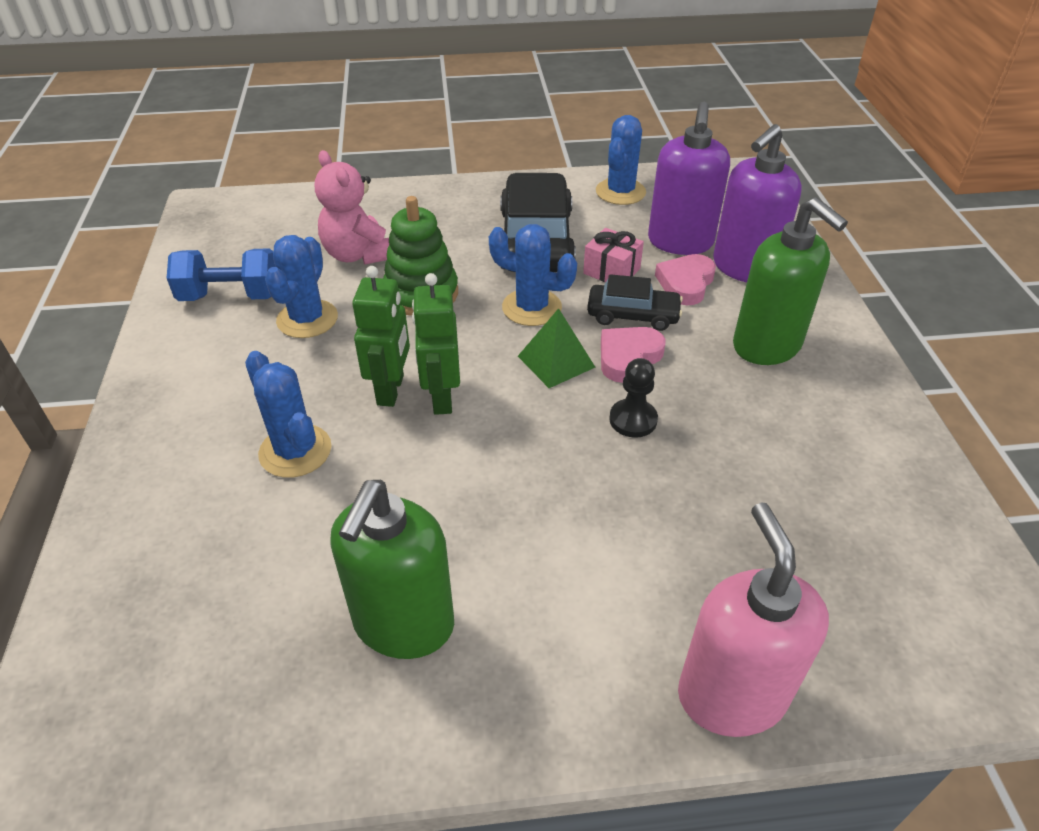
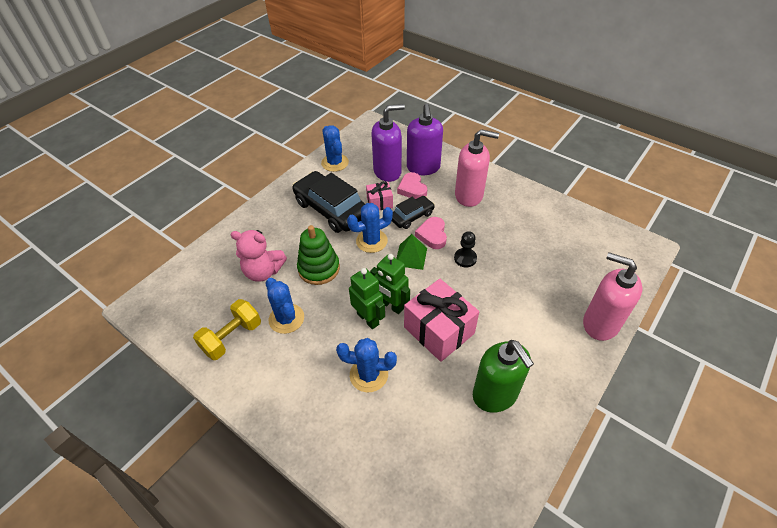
camera: 45 degrees left, 5 degrees up
(231, 296) = (232, 337): blue dumbbell -> yellow dumbbell
(455, 476) = (439, 330): none -> pink gift
(680, 242) = (387, 171): purple soap dispenser -> purple soap dispenser turned 75 degrees counterclockwise
(767, 346) = (469, 195): green soap dispenser -> pink soap dispenser

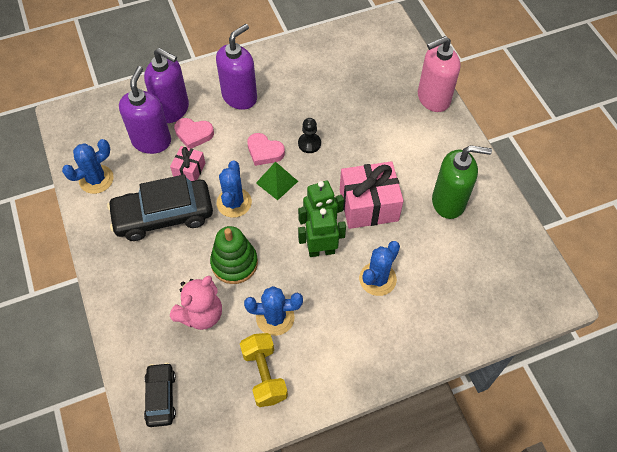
camera: 60 degrees left, 10 degrees up
(335, 163) = (96, 179): blue cactus -> blue cactus turned 45 degrees counterclockwise
(412, 216) = (229, 154): black car -> black car (161, 397)
(469, 195) = (240, 97): pink soap dispenser -> purple soap dispenser

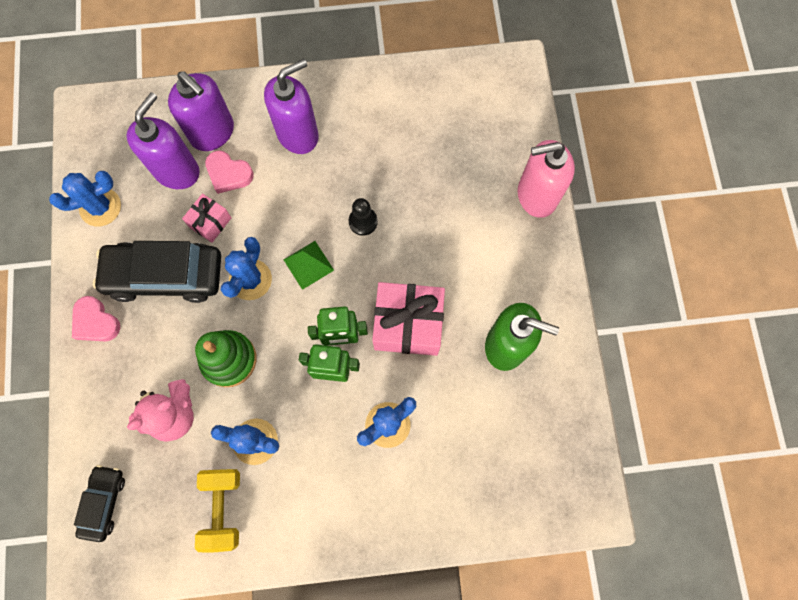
camera: 15 degrees right, 15 degrees up
(264, 152) = (306, 219): pink heart -> pink heart (96, 322)

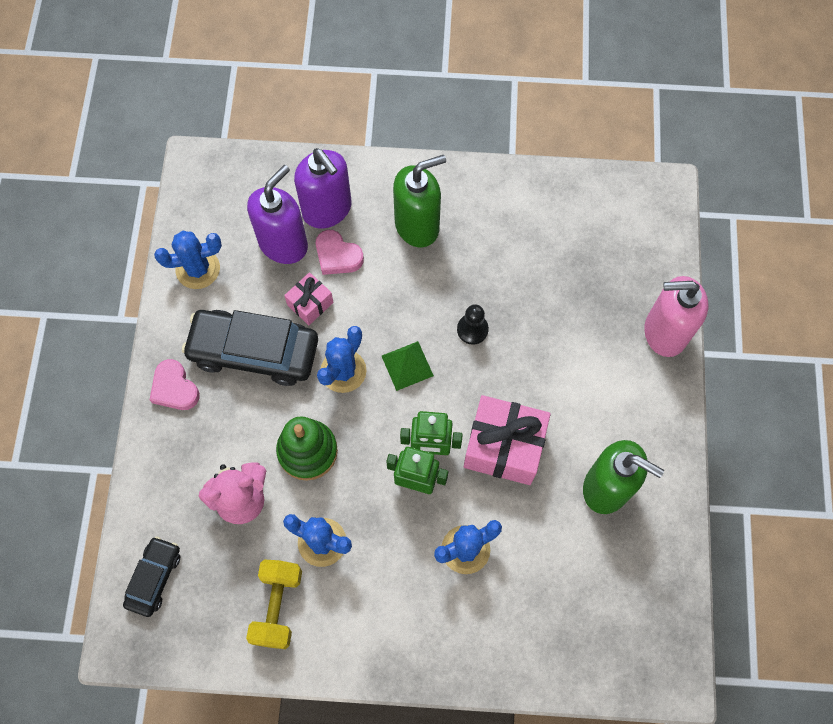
camera: 10 degrees right, 5 degrees down
(298, 134) = (417, 226): purple soap dispenser -> green soap dispenser

